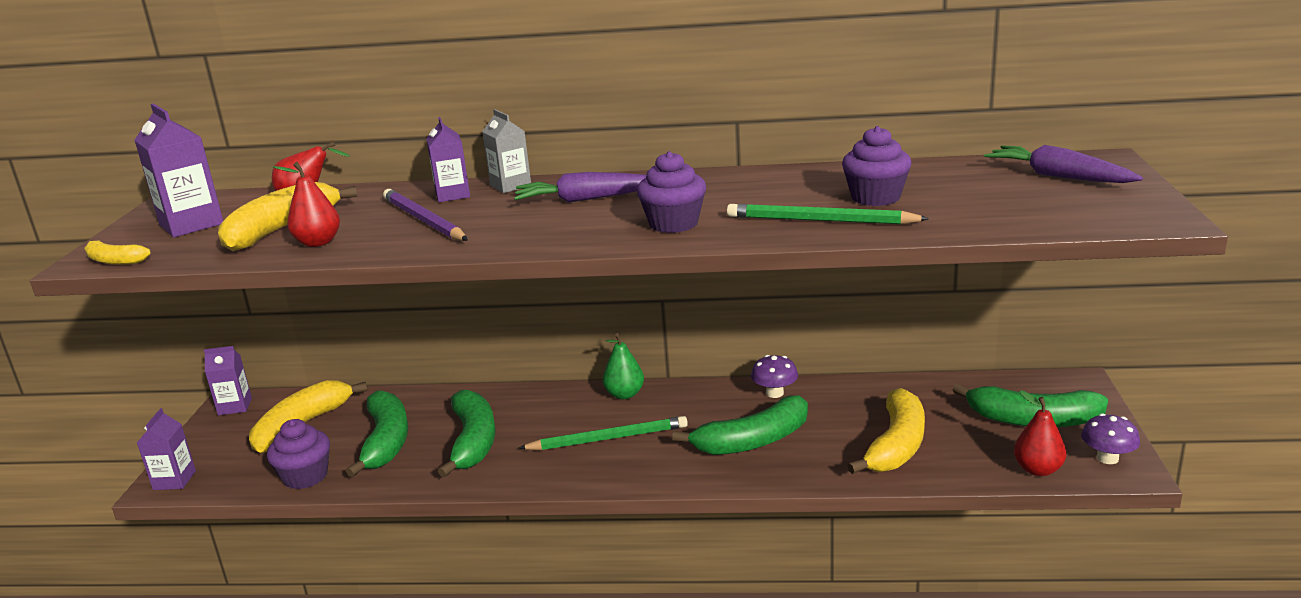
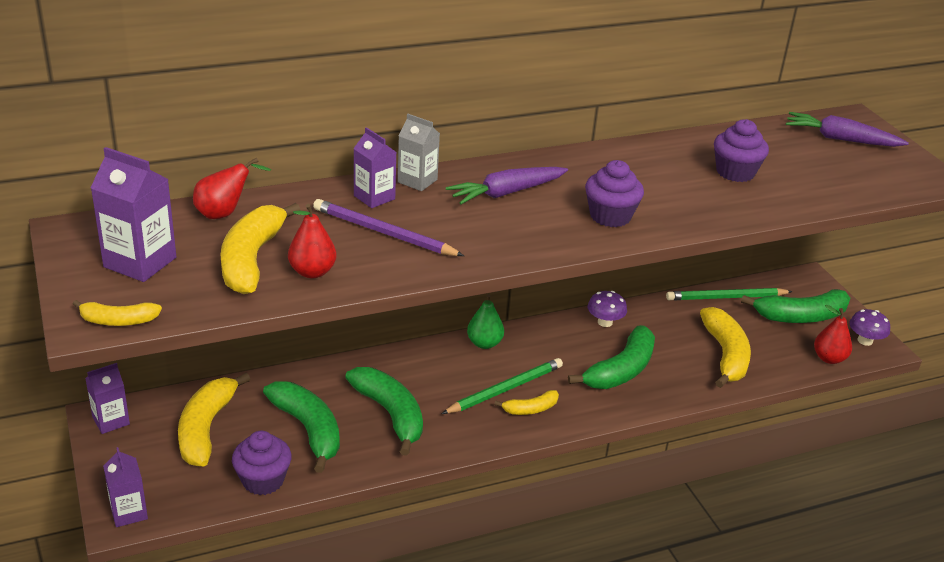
camera: 30 degrees left, 10 degrees up
(618, 461) = (530, 409): none -> yellow banana
(820, 220) = (718, 202): green pencil -> green pencil (726, 297)

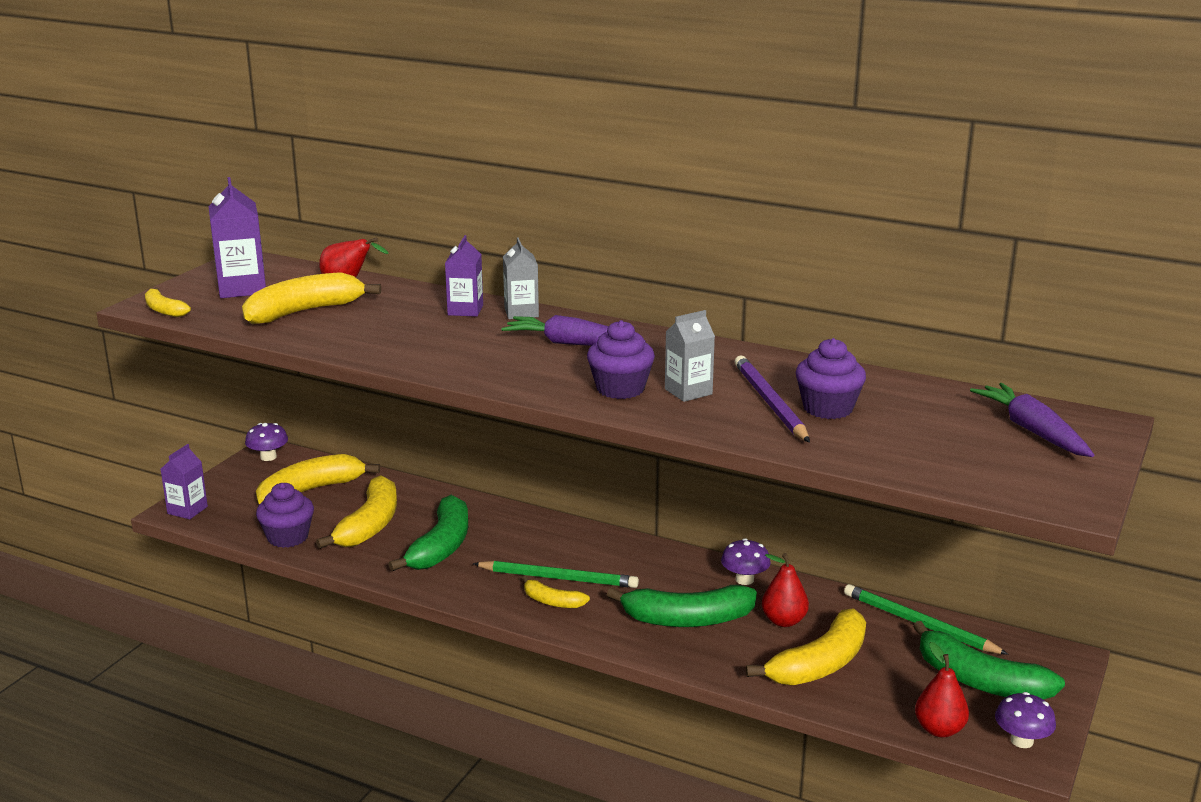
camera: 50 degrees right, 10 degrees down
(111, 421) = (268, 457): purple carton -> purple mushroom
(308, 430) = (369, 525): green banana -> yellow banana
(312, 272) = (322, 332): red pear -> red pear (784, 621)
(383, 233) = (420, 331): purple pencil -> purple pencil (769, 403)
(484, 343) = (603, 540): green pear -> none
(648, 198) = (688, 392): none -> grey carton

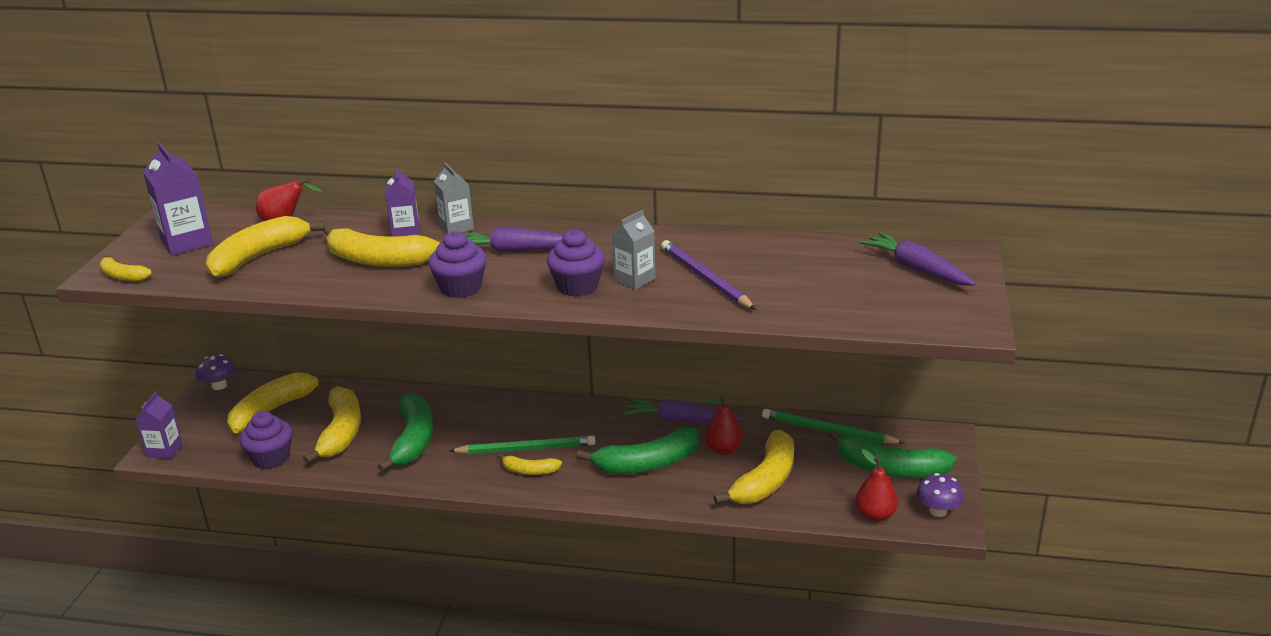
camera: 15 degrees left, 5 degrees up
(422, 332) = (378, 260): none -> yellow banana
(744, 579) = (679, 420): purple mushroom -> purple carrot
(828, 408) = (753, 276): purple cupcake -> purple cupcake (461, 288)

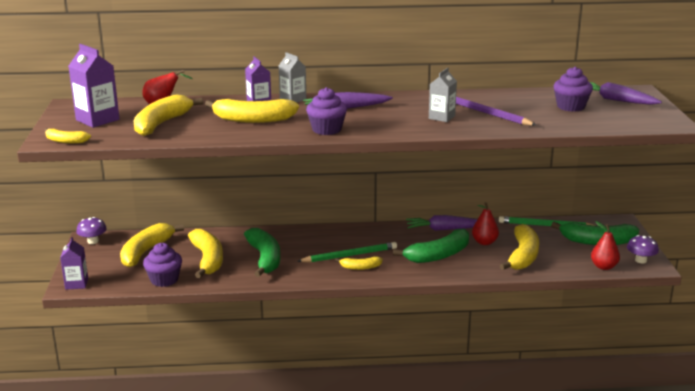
camera: 15 degrees left, 5 degrees down
(577, 286) = (406, 123): purple cupcake -> purple cupcake (570, 107)

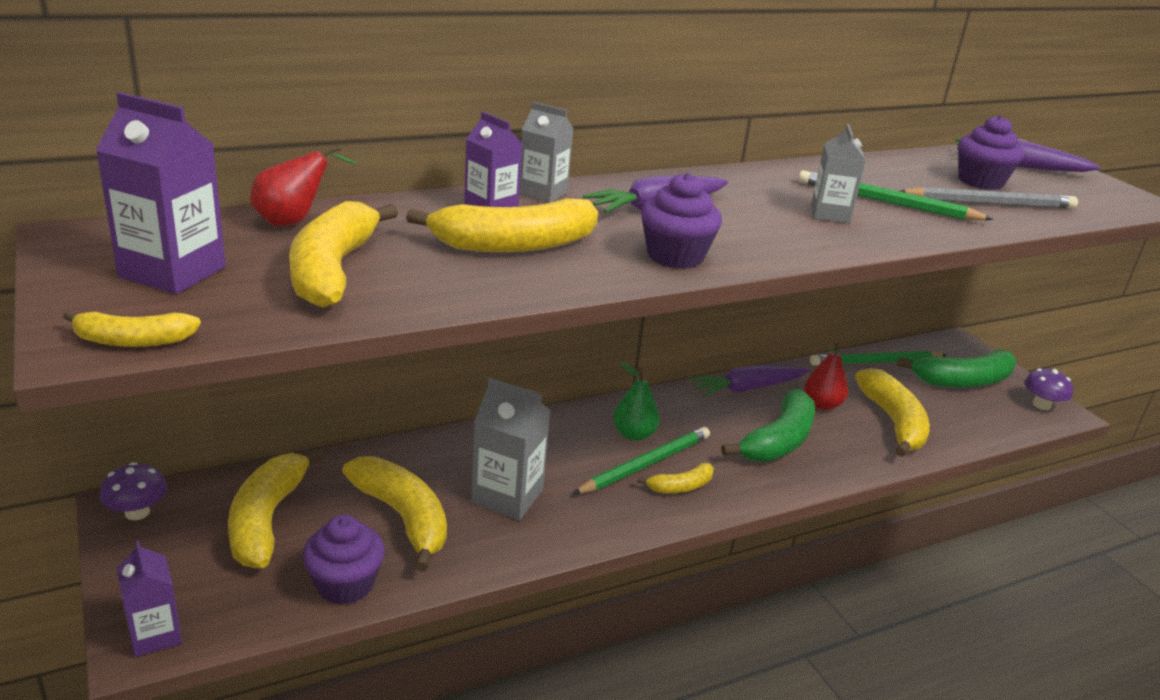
camera: 25 degrees left, 5 degrees up
(264, 258) = (507, 496): green banana -> grey carton
(355, 242) = (634, 434): none -> green pear
(487, 113) = (886, 202): purple pencil -> green pencil
(556, 118) = (989, 203): none -> grey pencil
(604, 267) = (1009, 424): red pear -> none

